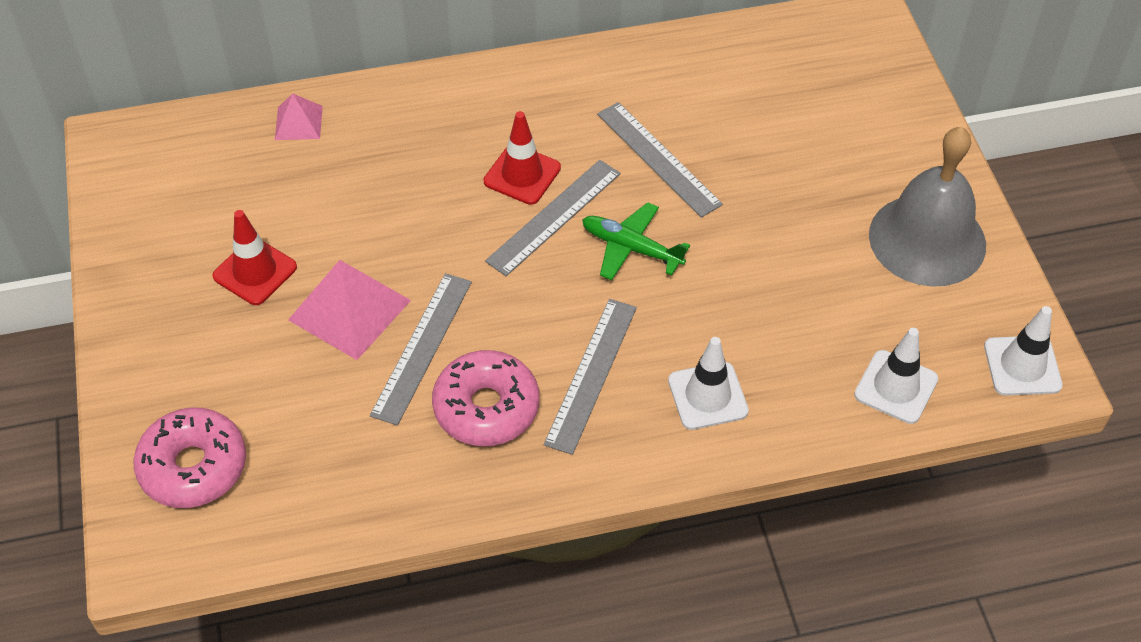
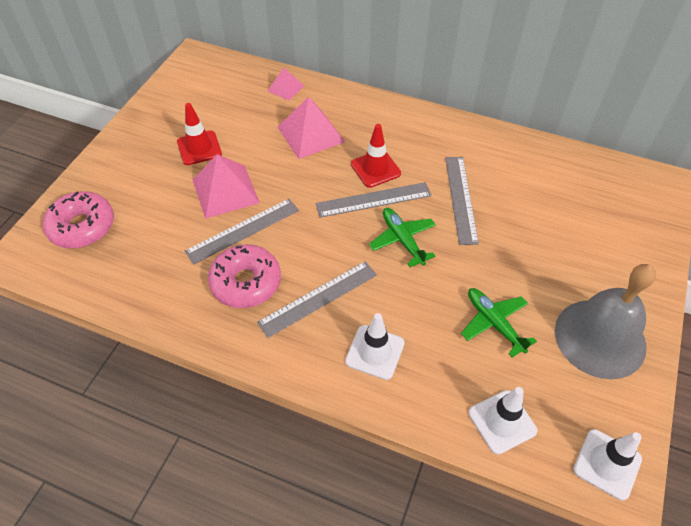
camera: 35 degrees right, 0 degrees up
(395, 171) = (310, 134): none -> pink pyramid
(809, 287) = (494, 323): none -> green plane

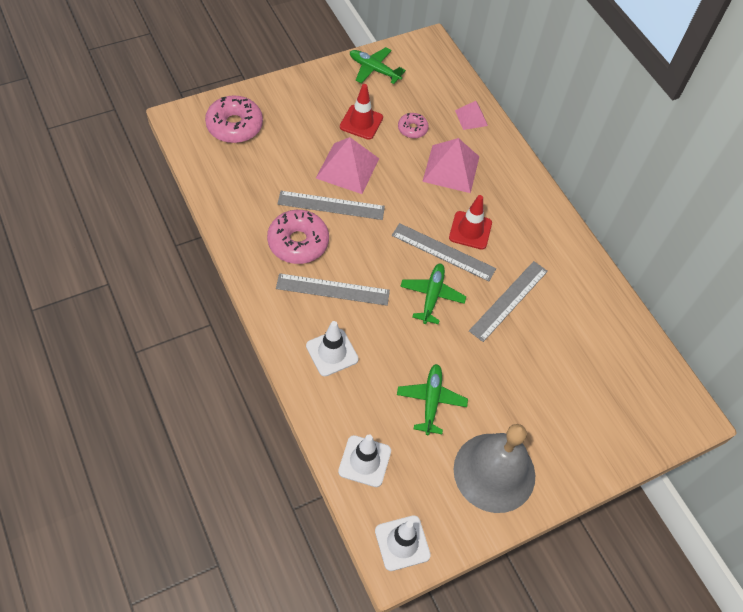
camera: 35 degrees right, 5 degrees up
(168, 102) = (374, 70): none -> green plane
(248, 125) = (412, 129): none -> pink donut

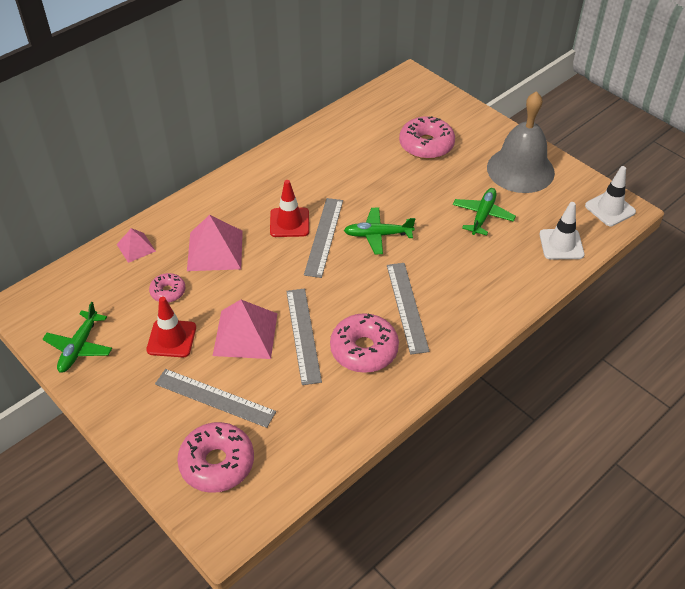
camera: 100 degrees left, 10 degrees down
(332, 352) = (475, 290): white traffic cone -> none
(431, 401) = (483, 215): green plane -> green plane turned 120 degrees clockwise
(508, 300) = (357, 185): grey ruler -> grey ruler (214, 398)
(559, 388) = (426, 145): none -> pink donut

